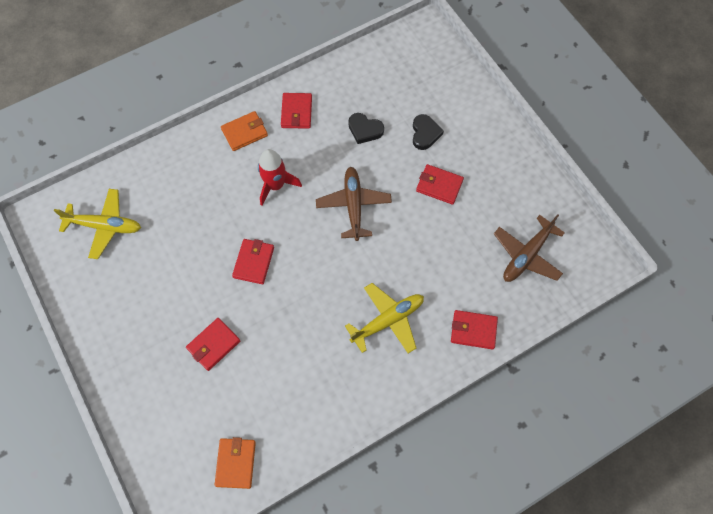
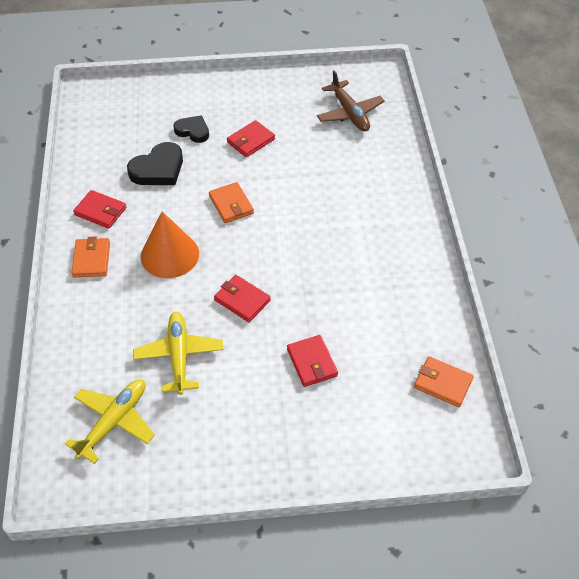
camera: 65 degrees left, 15 degrees down
(275, 185) = (170, 255): red rocket -> orange cone
(353, 205) = (231, 204): brown plane -> orange wallet
(365, 130) = (158, 169): black heart -> black heart, size x1.52
(388, 320) = (359, 221): yellow plane -> yellow plane (179, 356)
(473, 330) = (398, 170): red wallet -> none

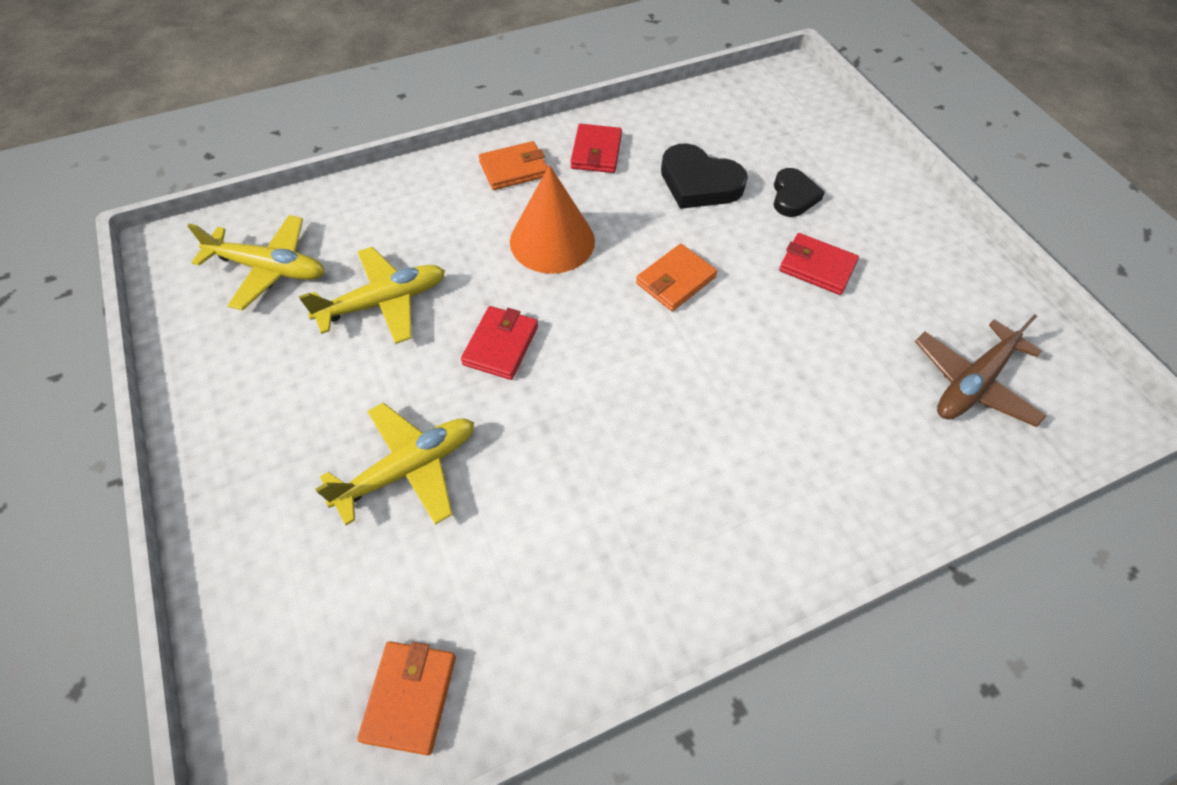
camera: 70 degrees right, 5 degrees up
(312, 362) = (409, 468): red wallet -> yellow plane

